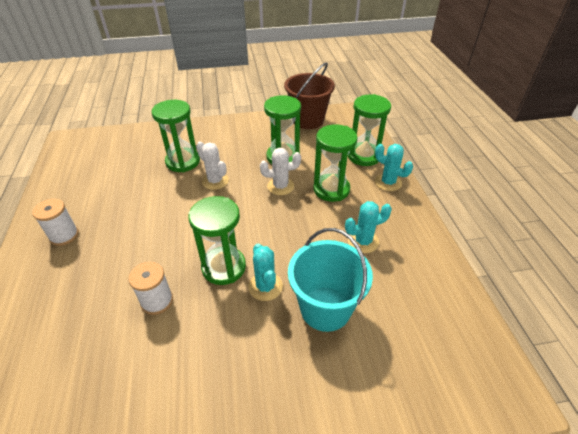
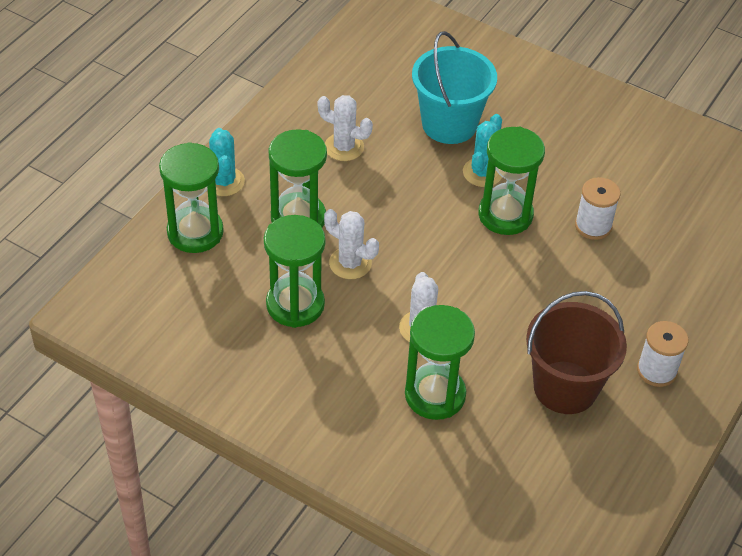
camera: 140 degrees left, 5 degrees up
(308, 120) = (175, 347): brown bucket -> brown bucket (565, 387)
(363, 241) = (344, 147): turquoise cactus -> white cactus

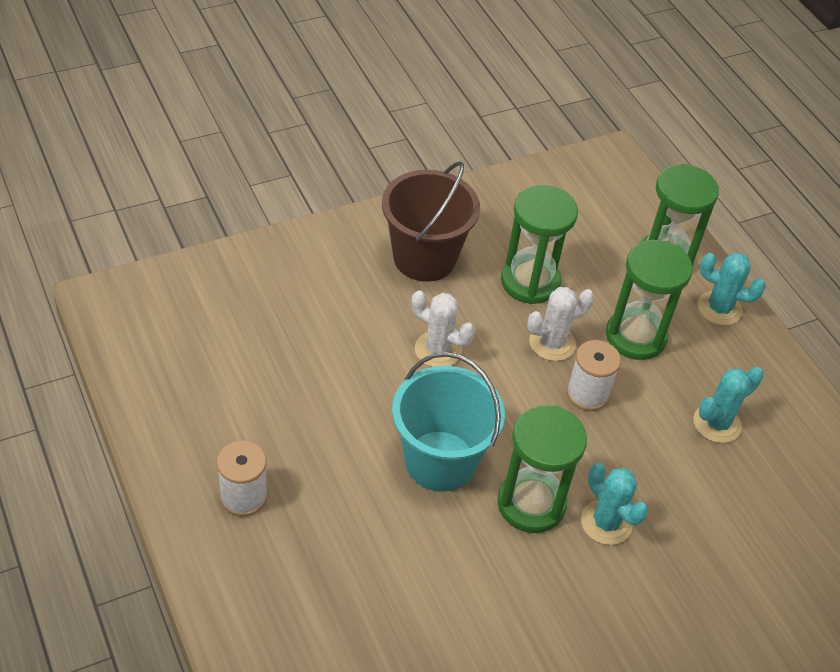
camera: 120 degrees right, 0 degrees up
(344, 147) = (717, 423): white cactus -> turquoise cactus
(435, 395) = (359, 318): green hourglass -> none
(449, 124) = (702, 539): turquoise bucket -> turquoise bucket (440, 461)
(565, 387) = (288, 412): brown bucket -> brown bucket (424, 258)
(593, 226) = (460, 575): white spool -> white spool (587, 394)

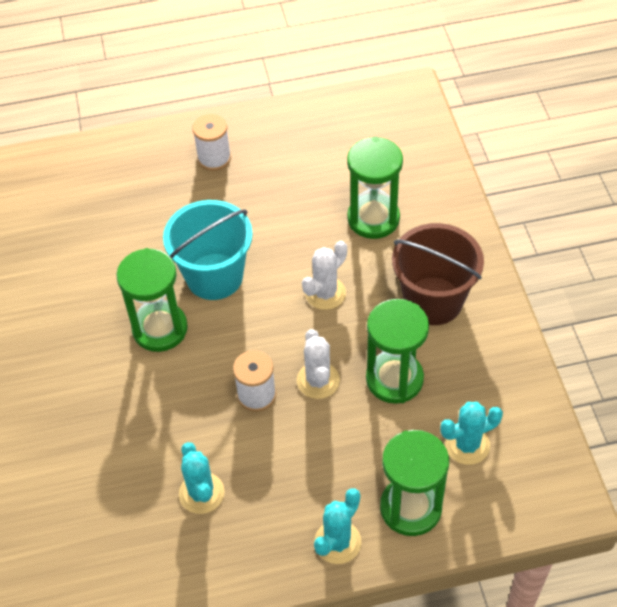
camera: 110 degrees right, 5 degrees up
(606, 522) = (128, 377): turquoise cactus -> turquoise cactus (467, 445)
(635, 336) = (314, 453): green hourglass -> green hourglass (373, 219)

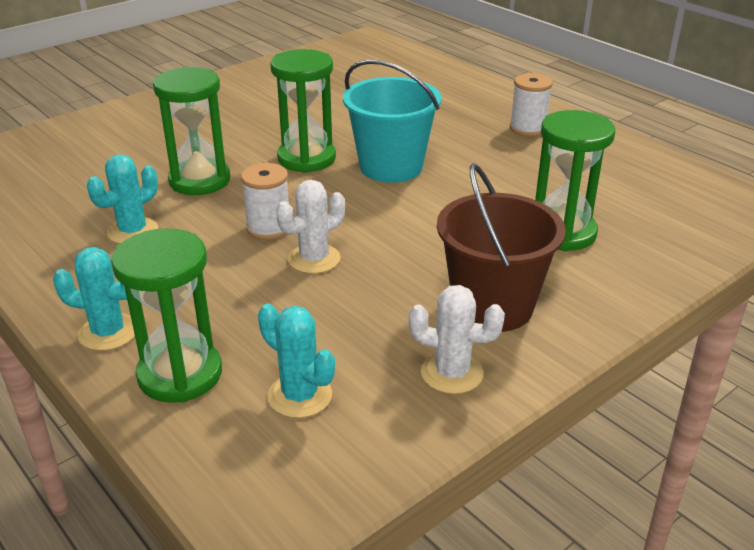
camera: 60 degrees right, 20 degrees down
(325, 293) = (431, 231): white cactus -> white cactus (452, 373)
(394, 379) = (356, 310): green hourglass -> green hourglass (199, 180)

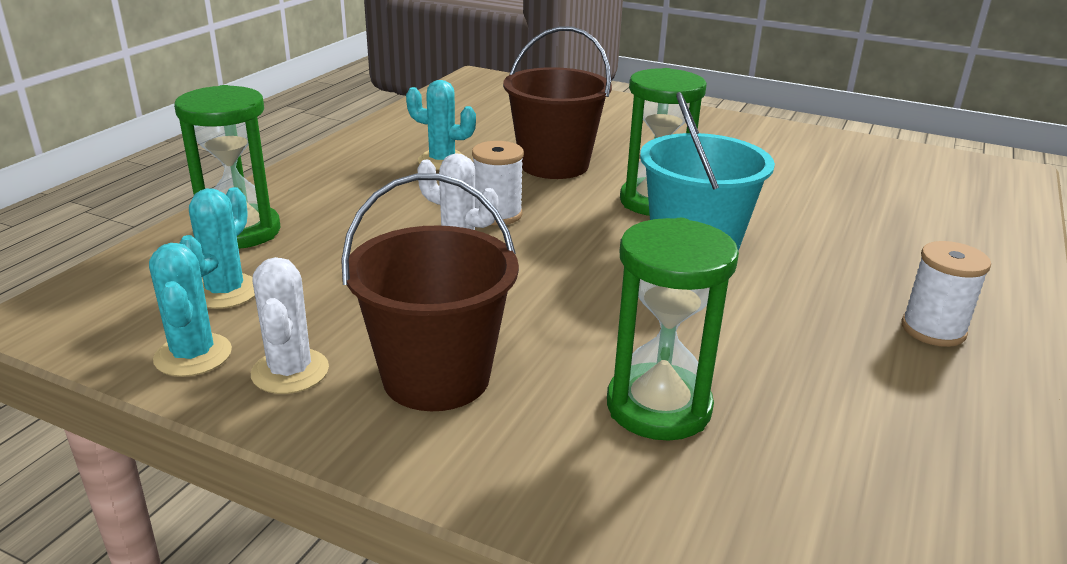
camera: 65 degrees right, 5 degrees down
(108, 332) = (288, 190): turquoise cactus -> turquoise cactus (193, 355)
(199, 180) = (554, 165): green hourglass -> brown bucket

